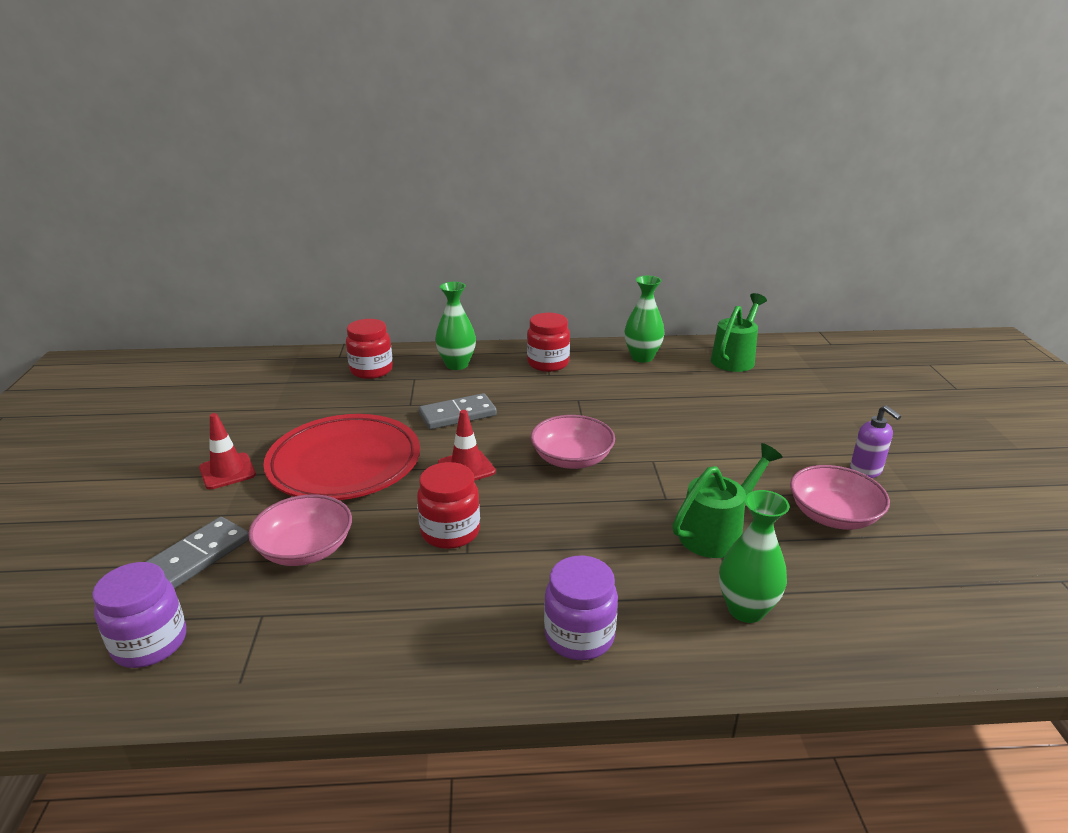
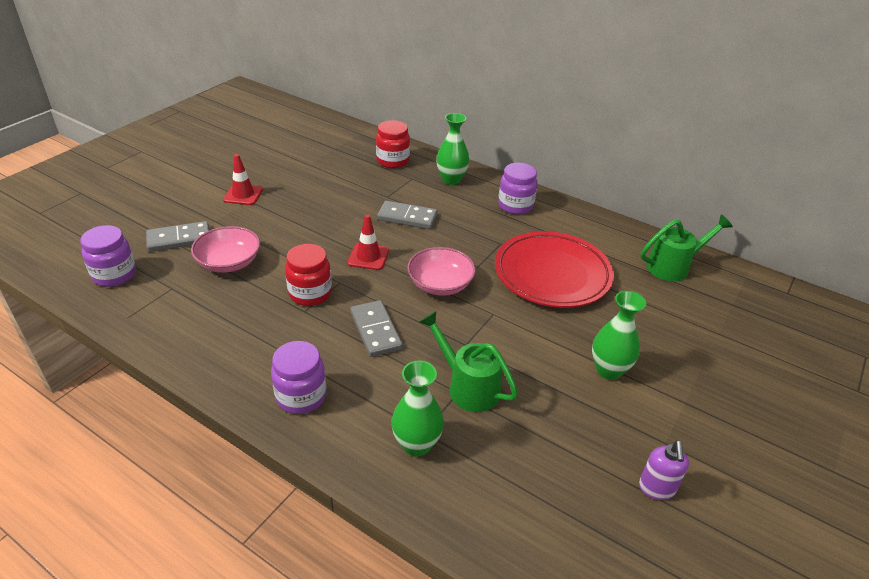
camera: 35 degrees right, 10 degrees up
(344, 463) = (305, 219): red plate -> red plate (552, 274)
(548, 363) = (515, 206): red jar -> purple jar
(567, 531) = (375, 330): none -> grey domino
(642, 357) = (594, 231): green vase -> green vase (609, 370)
(717, 532) = (468, 386): green watering can -> green watering can turned 135 degrees counterclockwise
(833, 515) = (570, 424): pink bowl -> none
(866, 471) = (649, 409): purple soap dispenser -> purple soap dispenser (656, 488)

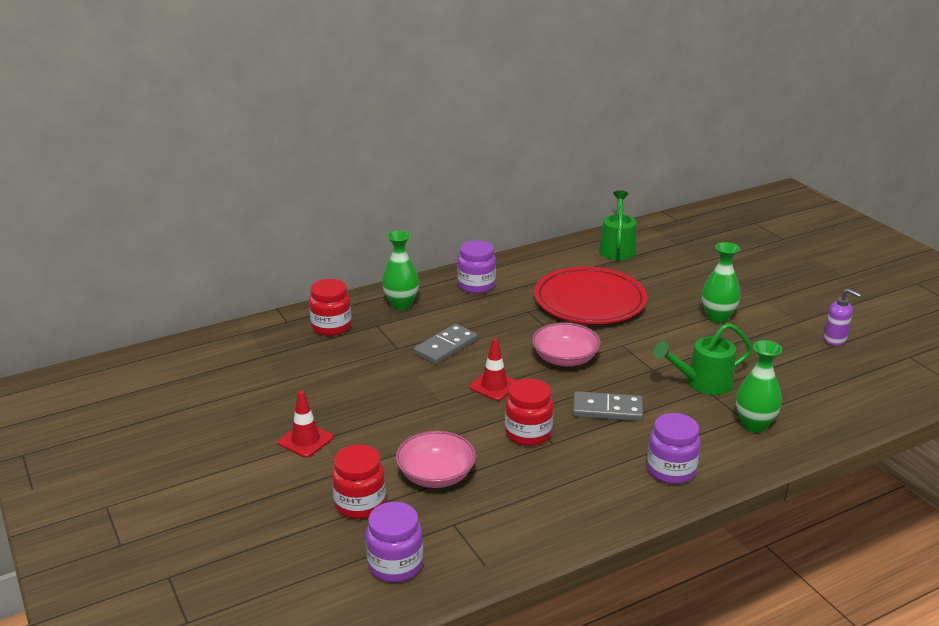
camera: 60 degrees left, 10 degrees down
(179, 239) = (360, 504): grey domino -> red jar

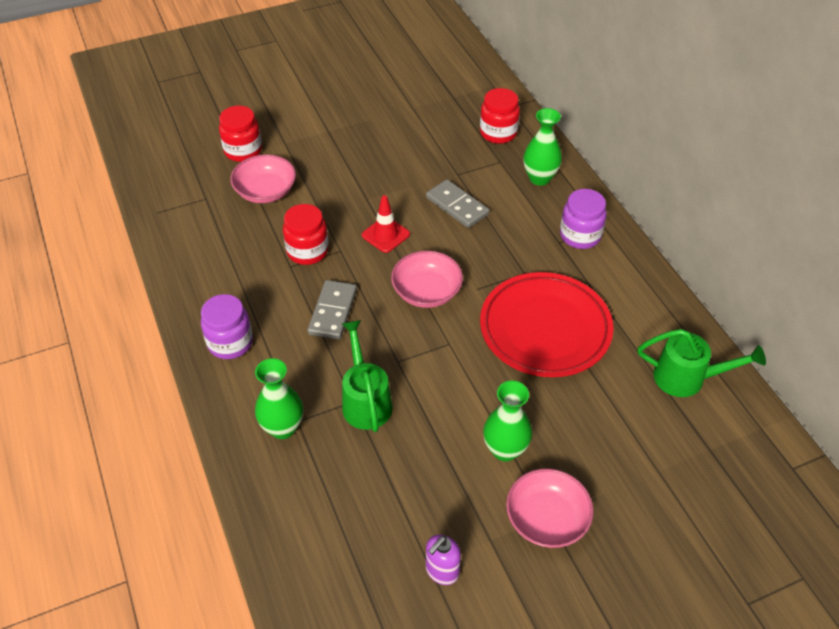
camera: 95 degrees right, 20 degrees up
(305, 440) = (327, 122): red traffic cone -> none
(395, 565) = (173, 167): purple jar -> none
(767, 301) = (546, 519): none -> pink bowl

